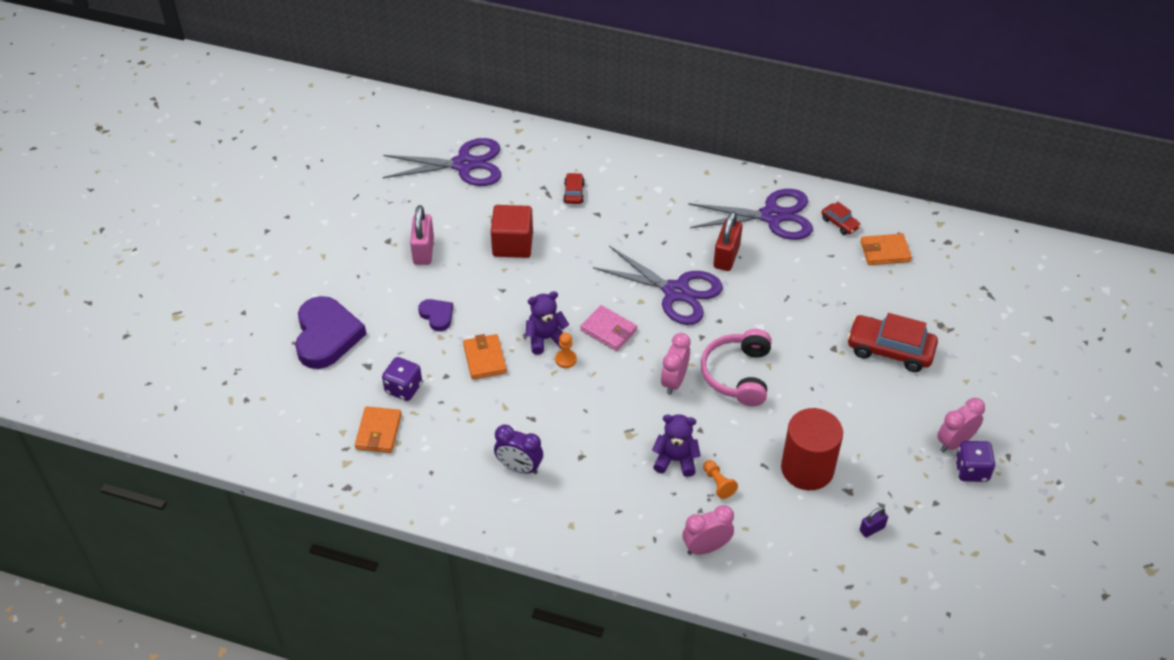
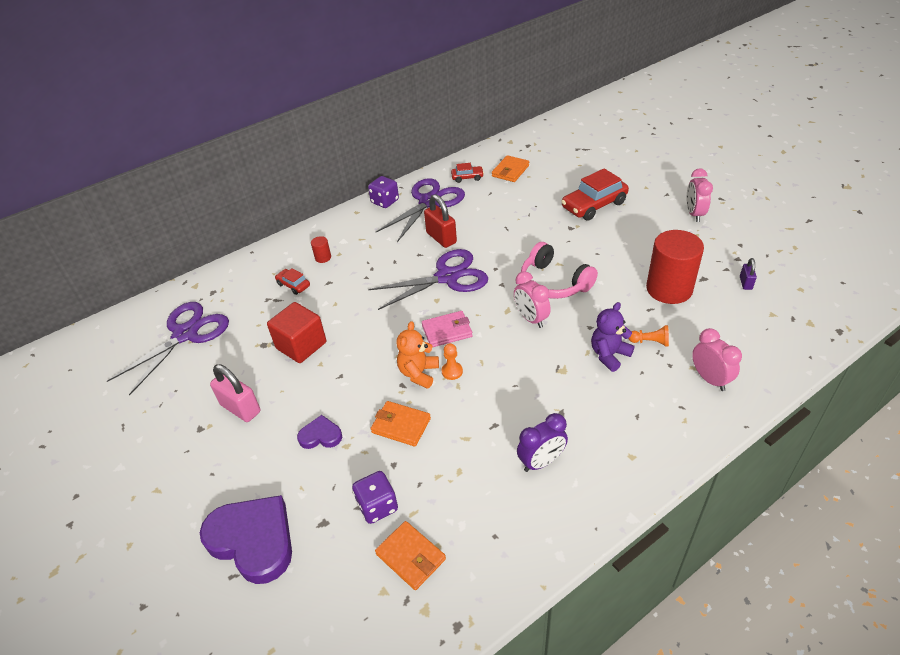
camera: 50 degrees left, 5 degrees down
(546, 339) = (418, 373): purple teddy bear -> orange teddy bear
(624, 189) = (323, 257): none -> red cylinder
(706, 547) = (710, 379): pink clock -> pink clock turned 135 degrees clockwise
(971, 470) = (723, 217): purple dice -> purple dice (385, 201)

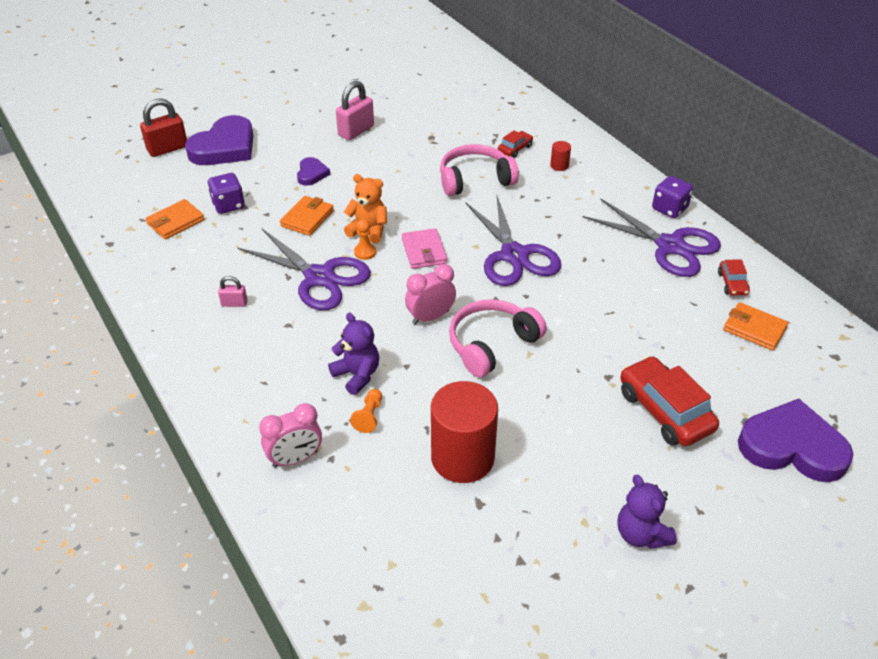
camera: 90 degrees right, 0 degrees up
(185, 334) = (454, 94): purple scissors -> purple scissors (319, 277)
(301, 345) = (425, 158): red cube -> none
(340, 307) = (475, 180): none -> pink headphones
(441, 238) = (590, 253): red padlock -> red padlock (167, 149)
(541, 462) = (234, 303): purple clock -> pink padlock
(605, 163) = (792, 446): none -> purple heart
(694, 214) = (641, 534): pink clock -> purple teddy bear
(745, 283) = (461, 552): purple padlock -> none

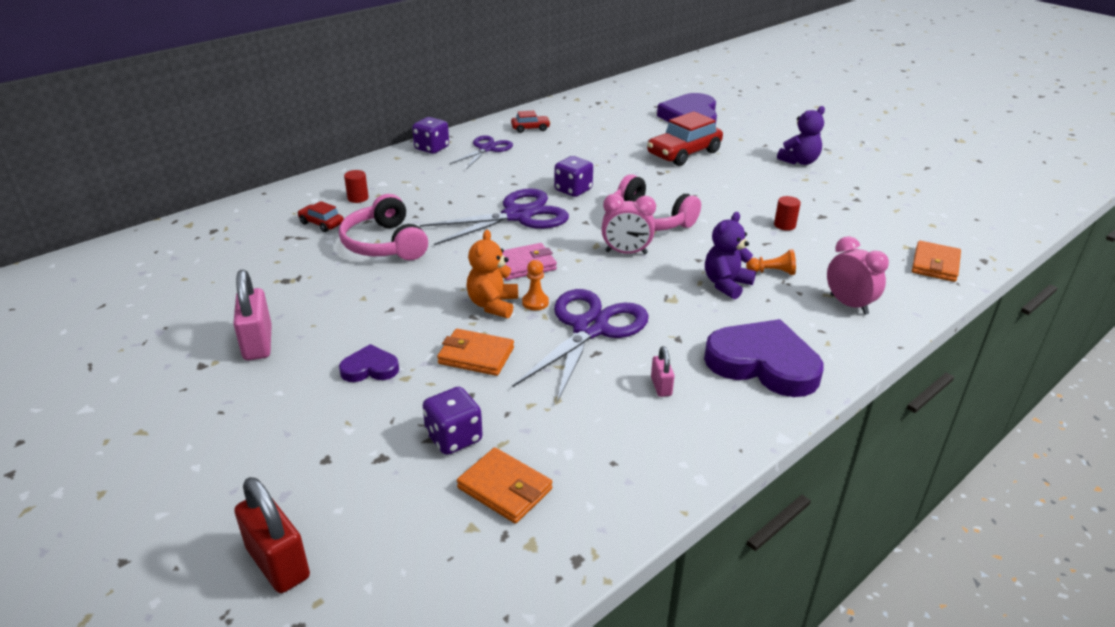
camera: 100 degrees left, 10 degrees down
(224, 147) = (284, 480): purple heart -> purple heart (763, 363)
(356, 131) = (258, 343): pink padlock -> pink padlock turned 45 degrees clockwise
(430, 317) = (626, 252): pink clock -> pink clock turned 45 degrees counterclockwise
(462, 457) = (784, 225): red cylinder -> red cylinder, size x0.40
(565, 298) = (573, 190): none -> purple dice
(670, 246) = (487, 149): purple scissors -> purple scissors, size x0.61
(754, 329) = (581, 123): orange wallet -> orange wallet (935, 264)

